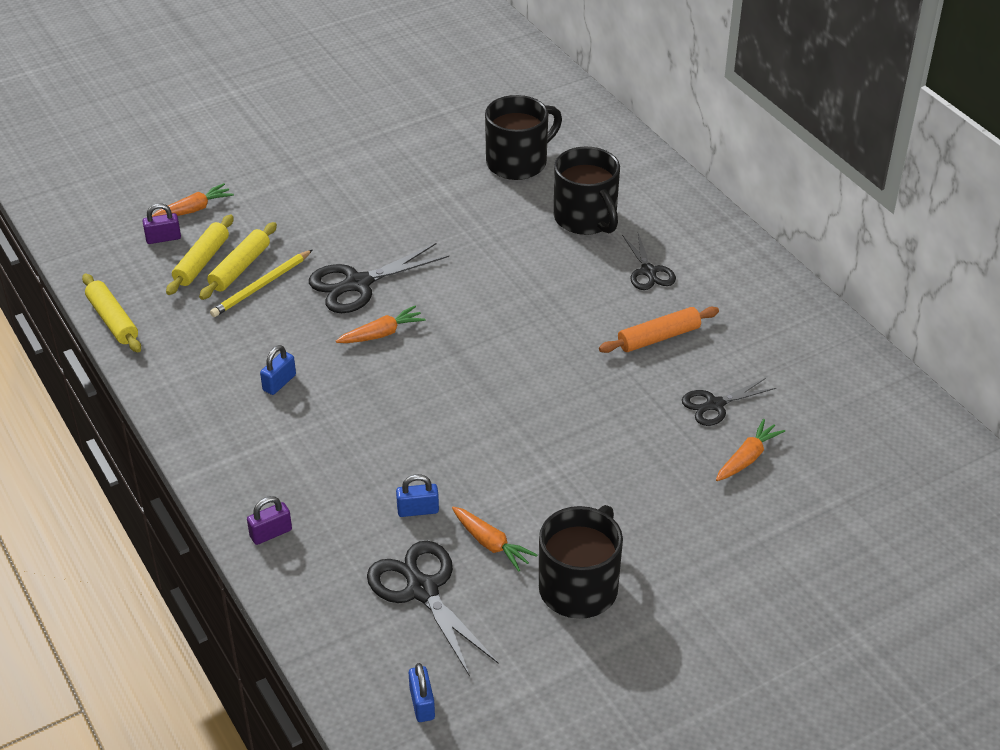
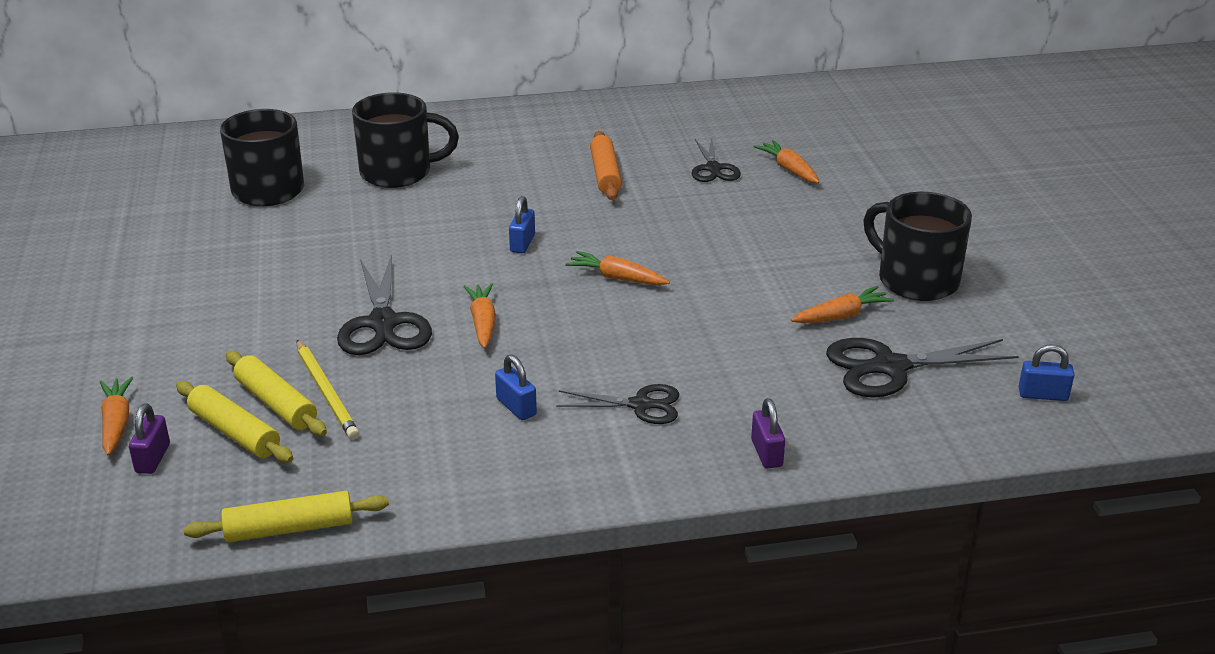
camera: 70 degrees left, 10 degrees down
(418, 510) = (775, 349): blue padlock -> blue padlock (522, 243)
(484, 389) = (617, 278): none -> orange carrot
(648, 271) = (507, 159): black scissors -> black scissors (640, 405)

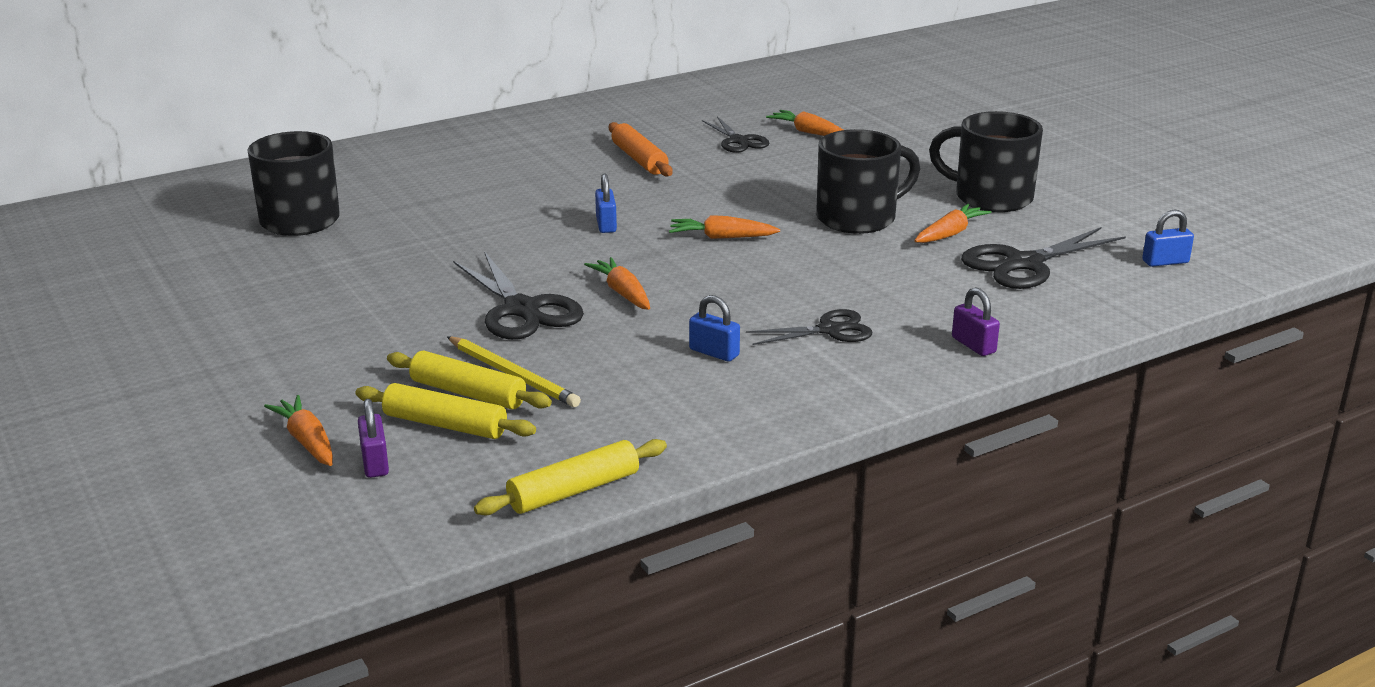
camera: 20 degrees left, 5 degrees down
(398, 172) = (428, 186): black mug -> black mug (858, 218)

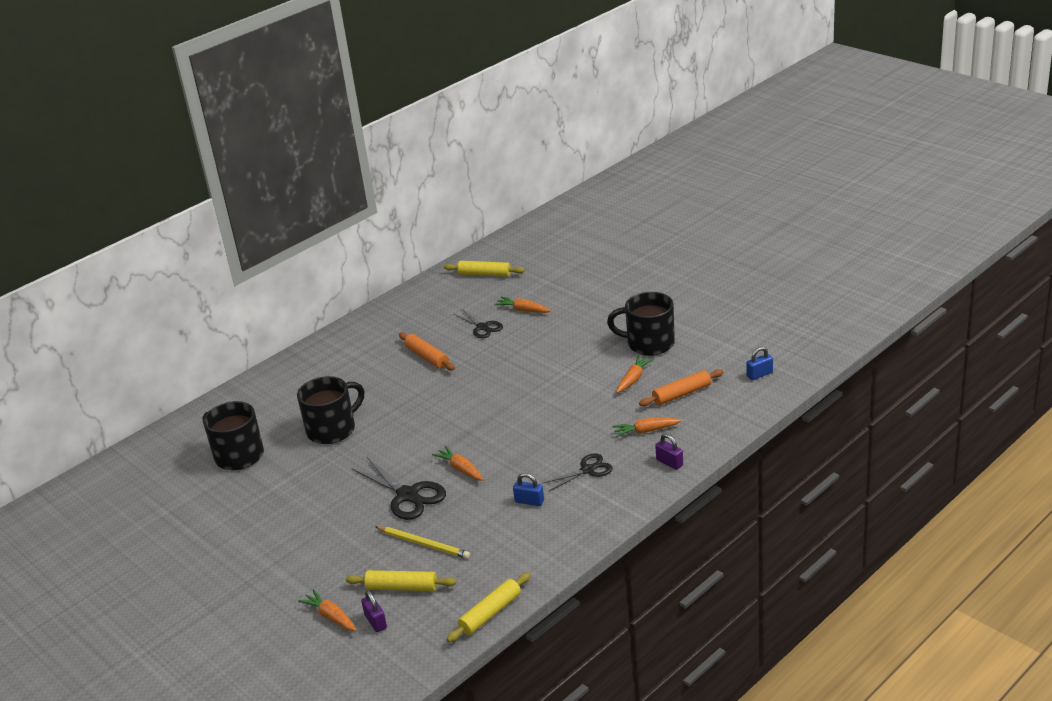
camera: 10 degrees left, 5 degrees up
(468, 393) = (404, 563): yellow rolling pin -> yellow rolling pin (484, 274)
(606, 225) = (429, 417): blue padlock -> none
(721, 237) = (502, 412): orange carrot -> orange carrot (646, 431)
(858, 218) = (577, 378): black mug -> black mug (333, 429)
(1024, 264) = (681, 394): black scissors -> orange rolling pin

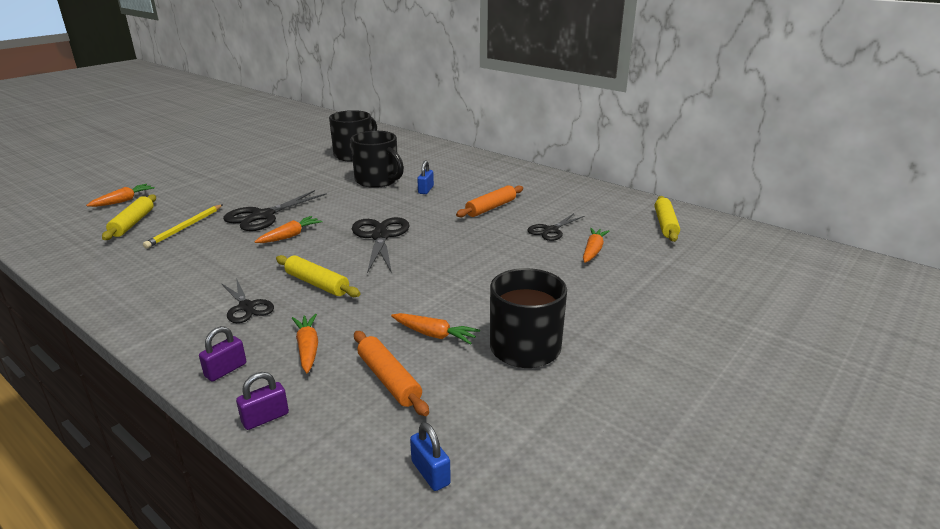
camera: 80 degrees right, 5 degrees down
(375, 621) = (98, 217): purple padlock -> purple padlock (265, 418)
(474, 415) = (380, 236): none -> black scissors
(490, 613) = (53, 264): yellow rolling pin -> yellow rolling pin (317, 284)
(529, 501) = (212, 274): blue padlock -> blue padlock (426, 190)

